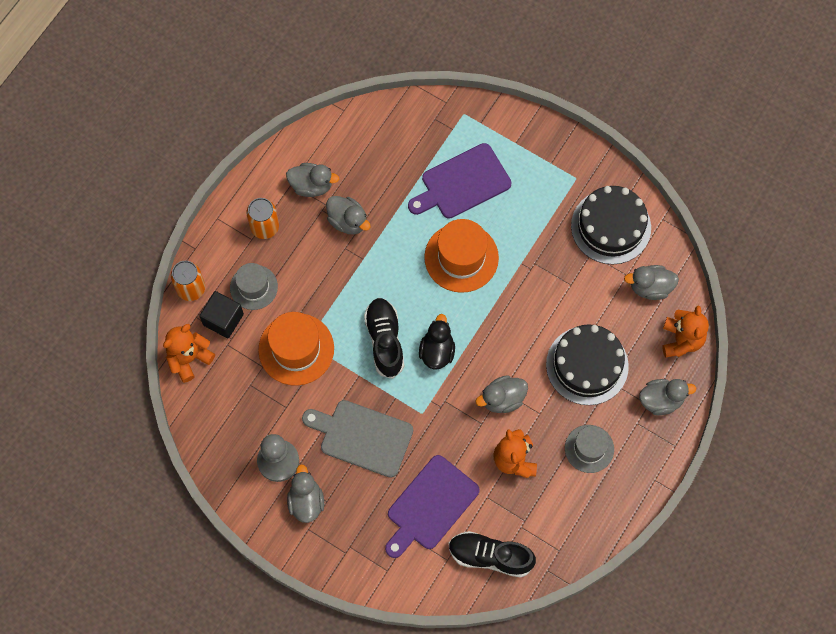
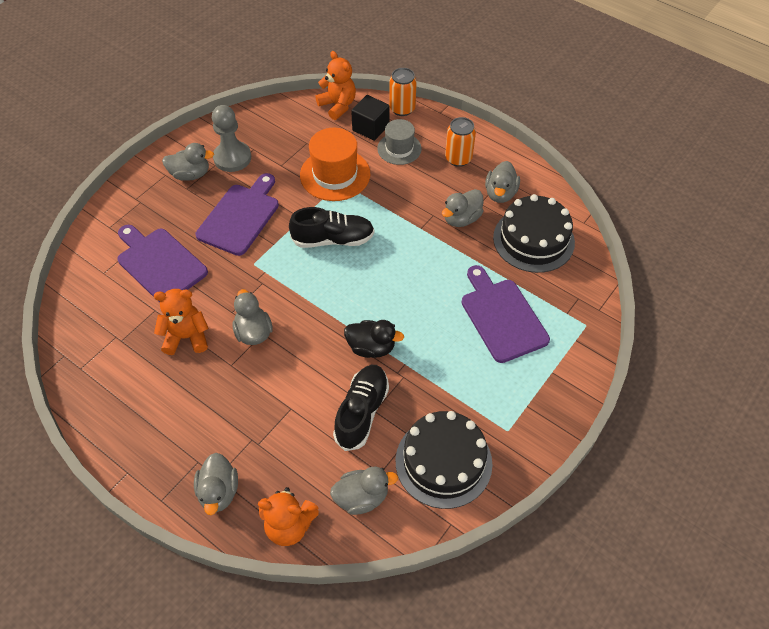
camera: 95 degrees right, 15 degrees down
(362, 437) = (240, 217): grey cutting board -> purple cutting board
(437, 351) = (315, 280): black duck -> black duck (371, 347)
(461, 257) = (415, 309): orange hat -> none
(490, 556) = (94, 308): black shoe -> black shoe (361, 412)
(587, 365) = (276, 417): black cake -> black cake (533, 240)
(589, 448) = (180, 408): grey hat -> none
(650, 287) = (361, 497): grey duck -> grey duck turned 75 degrees clockwise

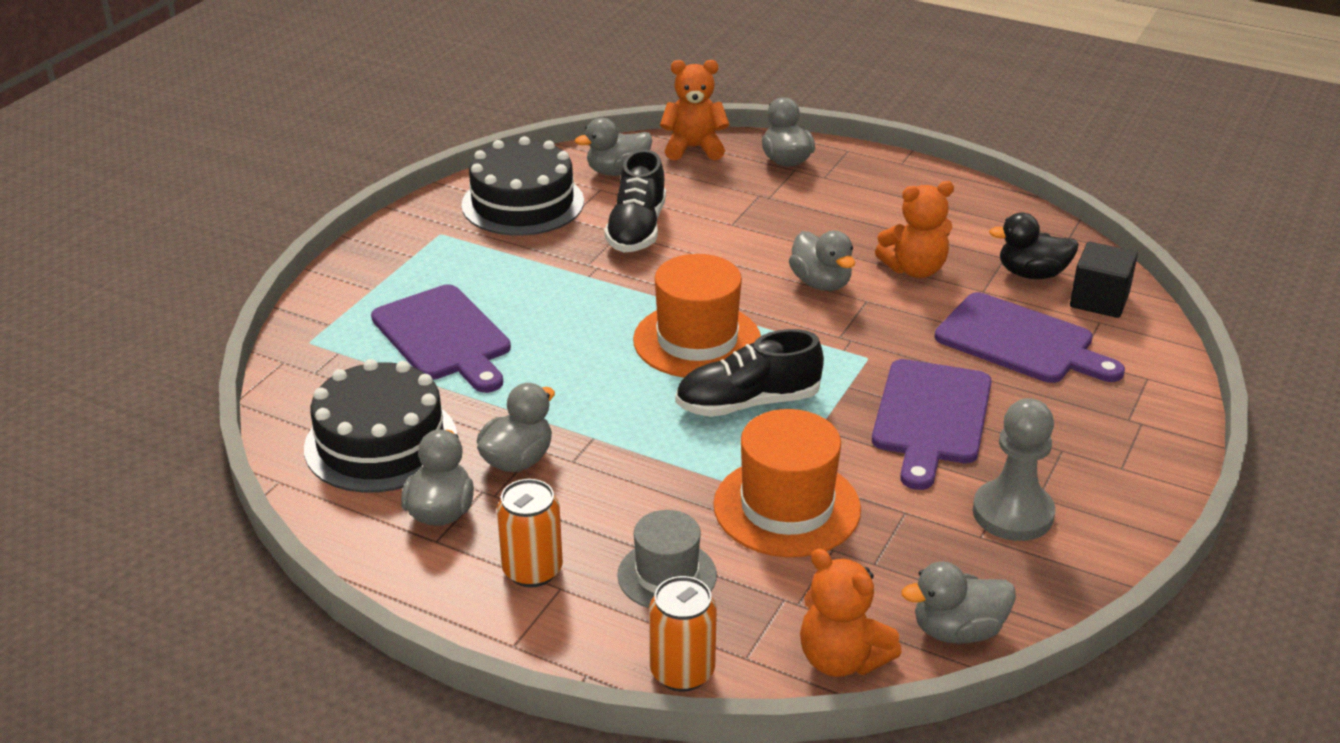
camera: 170 degrees right, 20 degrees down
(190, 174) = (1073, 473): grey duck -> grey duck (957, 630)
(348, 291) = (697, 340): none -> orange hat
(370, 128) = (744, 614): black cube -> black cube (1099, 300)
(371, 347) = (641, 286): black duck -> black duck (1032, 274)

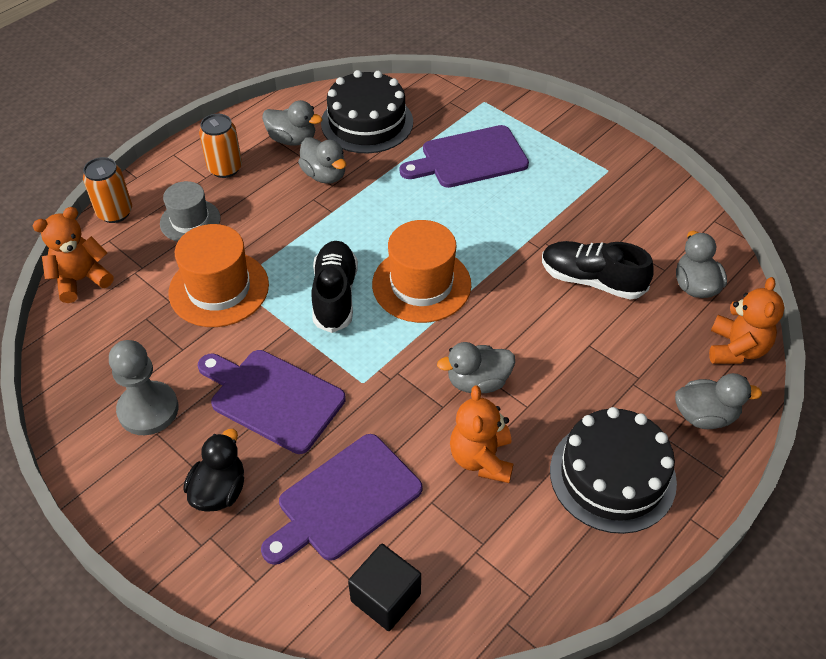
camera: 105 degrees right, 15 degrees up
(522, 203) = (647, 219): black cake -> black cake (612, 476)
(957, 630) = (68, 340): grey duck -> none
(1032, 274) = (448, 556): black duck -> black duck (219, 491)

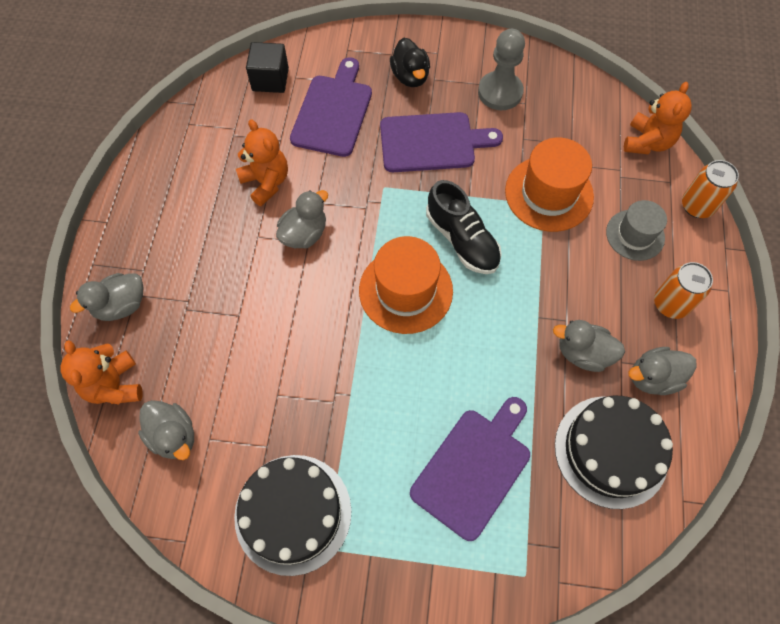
camera: 145 degrees right, 15 degrees up
(592, 280) = (269, 383): black shoe -> none
(612, 476) = (171, 221): black cake -> black cake (293, 513)

